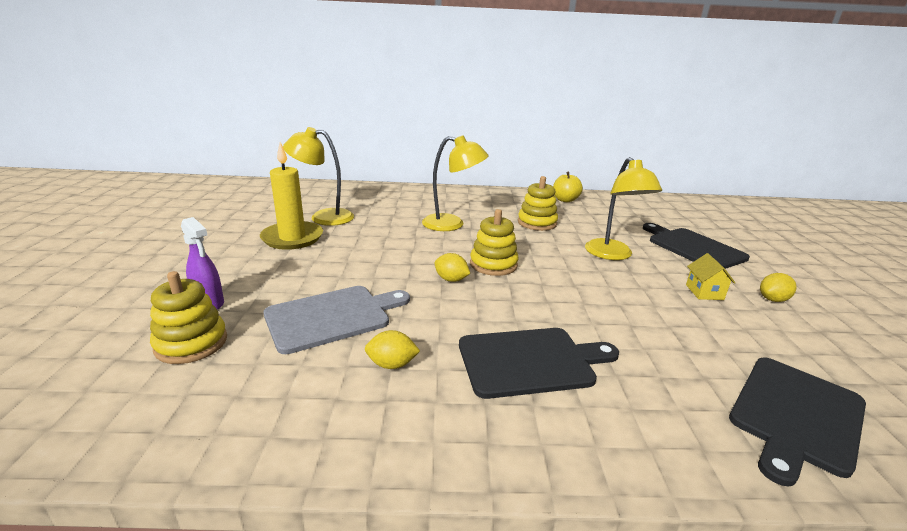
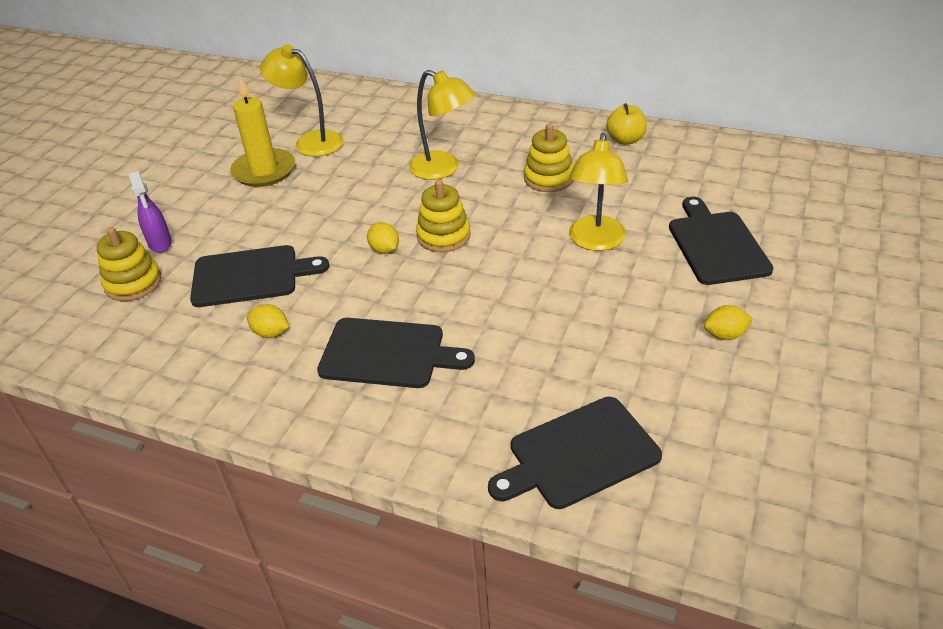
camera: 25 degrees right, 15 degrees up
(333, 317) = (251, 276): grey cutting board -> black cutting board
(704, 292) = (650, 311): yellow house -> none

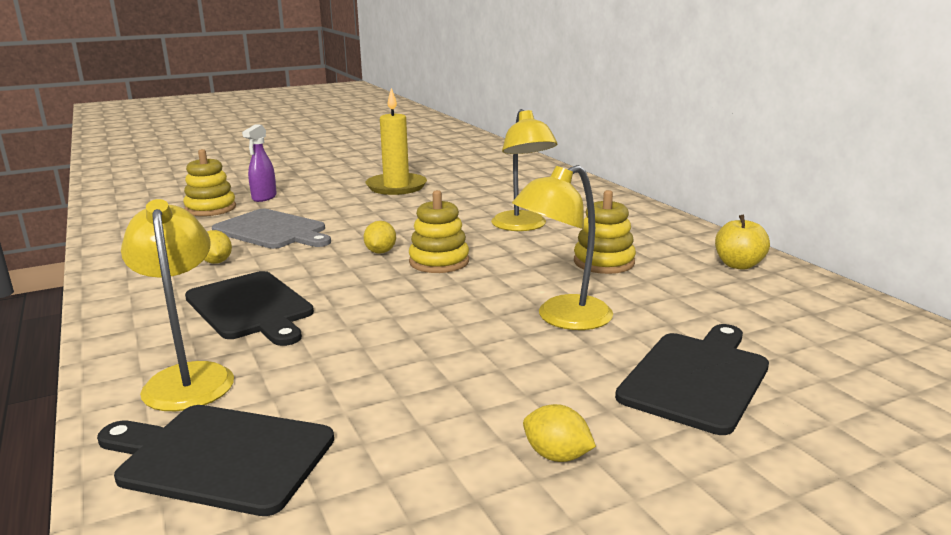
camera: 40 degrees right, 20 degrees down
(251, 276) = (272, 230): black cutting board -> grey cutting board
(310, 141) = (457, 183): yellow lamp -> yellow lamp (188, 377)

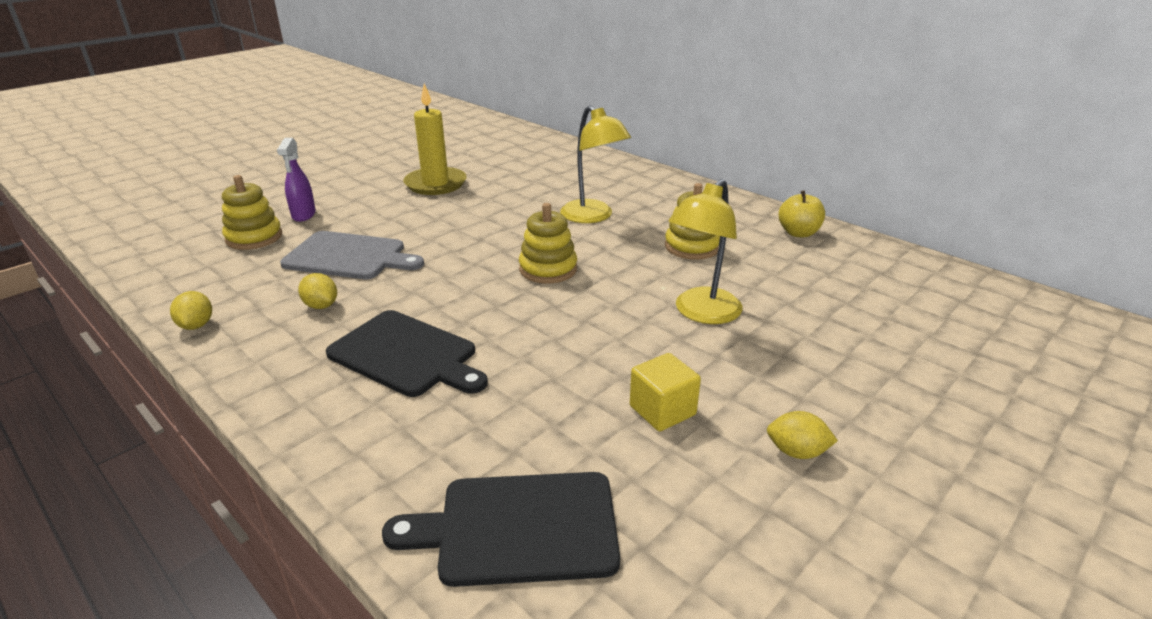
camera: 20 degrees left, 10 degrees up
(188, 377) = (412, 449): yellow lamp -> none
(380, 252) = (483, 266): yellow lemon -> yellow lemon (196, 325)
(445, 392) = (662, 410): none -> yellow cube
(697, 378) = (844, 352): black cutting board -> none

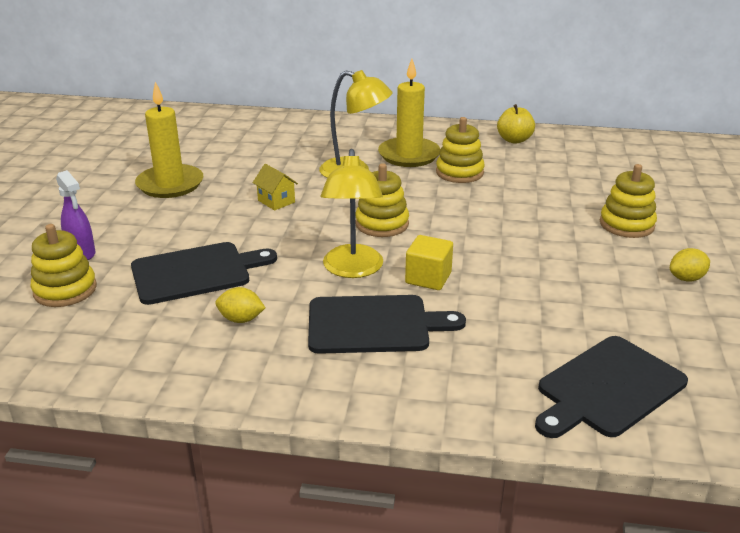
camera: 35 degrees left, 0 degrees up
(196, 325) = (150, 380): yellow lemon -> none
(349, 257) = (196, 272): grey cutting board -> black cutting board
(491, 221) = (276, 201): none -> yellow house
(662, 410) = (590, 287): yellow cube -> yellow cube (428, 278)
(665, 217) = (409, 155): none -> yellow candle
(701, 313) = (529, 217): yellow lamp -> yellow lamp (353, 269)
(806, 361) = (626, 224): none -> yellow stacking toy

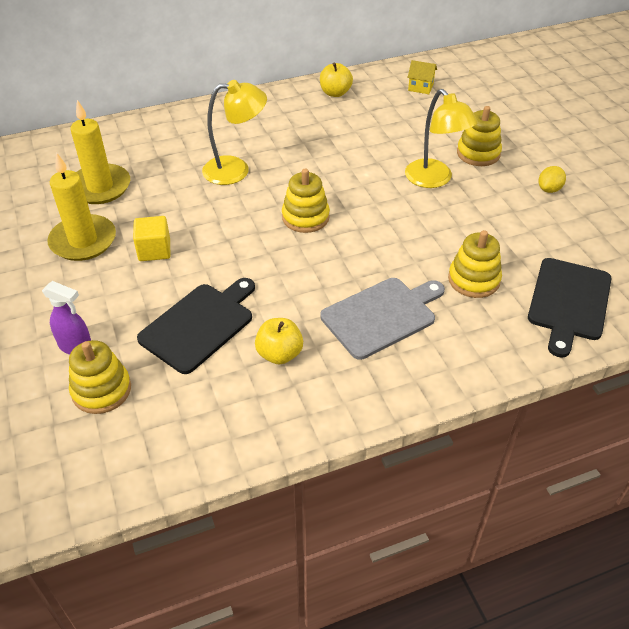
camera: 30 degrees left, 15 degrees up
(241, 319) = (279, 354): yellow lemon -> yellow apple
(276, 201) = (198, 225): yellow house -> yellow house (420, 87)
(353, 269) = (322, 271): yellow lamp -> yellow lamp (434, 180)
(374, 325) = (382, 316): black cutting board -> grey cutting board
(409, 155) = (265, 136): yellow candle -> yellow candle (100, 187)
(428, 278) = (384, 257): yellow cube -> yellow cube (154, 250)
(459, 172) = (321, 142): yellow stacking toy -> yellow stacking toy (473, 279)

